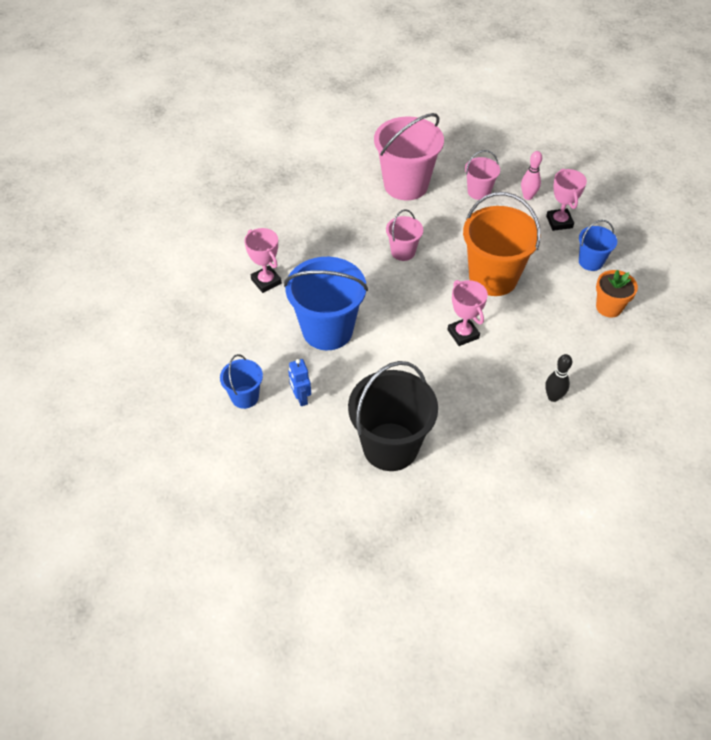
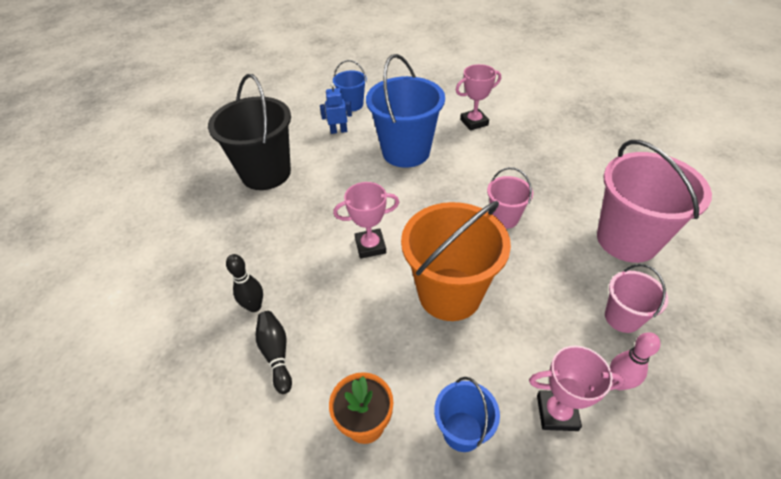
camera: 105 degrees right, 5 degrees down
(586, 369) = (276, 354): none -> black bowling pin

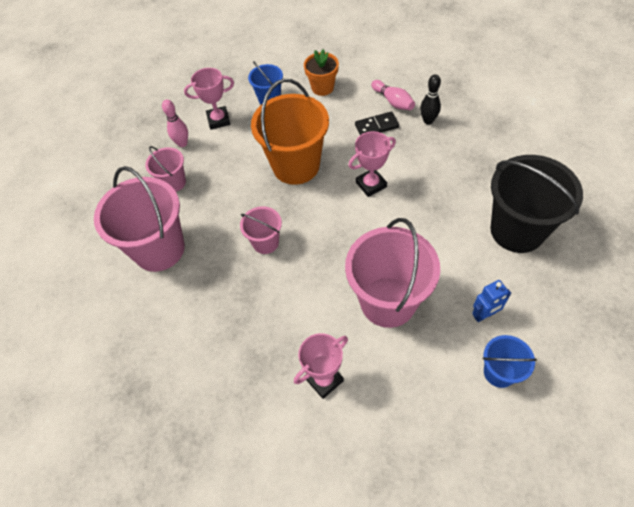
camera: 165 degrees right, 10 degrees up
(276, 354) = (393, 101): black bowling pin -> pink bowling pin
(322, 319) = (376, 126): none -> black domino
(406, 152) = (388, 302): blue bucket -> pink bucket

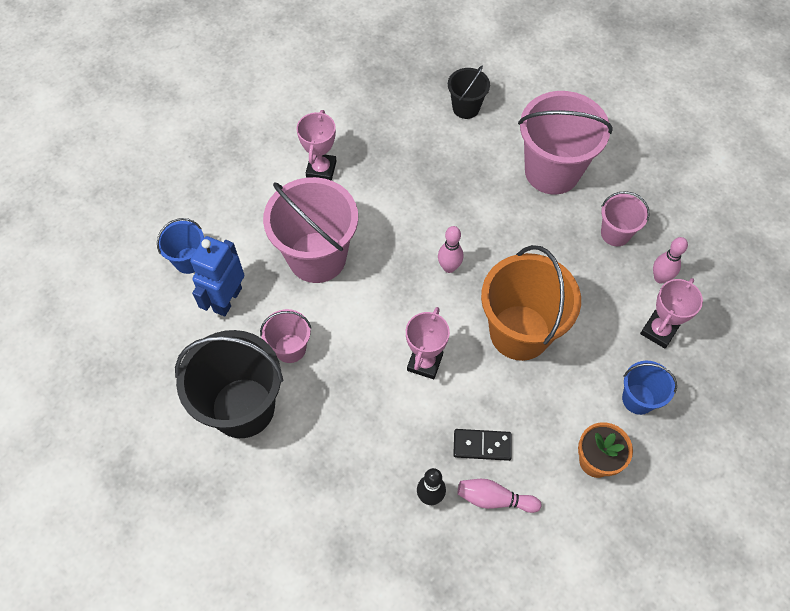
camera: 135 degrees right, 5 degrees up
(155, 349) = (466, 108): none -> black bucket
(265, 242) = (468, 237): pink bucket -> pink bucket (290, 348)
(299, 231) = (449, 267): none -> pink bowling pin
(376, 126) = (482, 445): black domino -> black domino turned 60 degrees clockwise
(484, 315) = (227, 299): blue robot -> blue robot, size x1.62

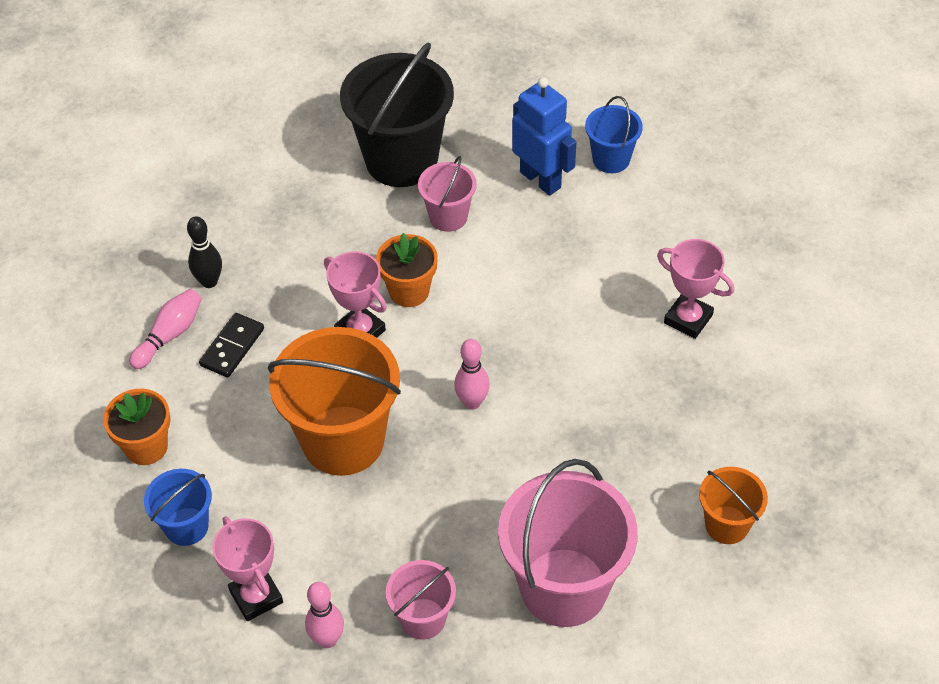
camera: 115 degrees right, 10 degrees down
(317, 257) = (555, 275): pink bucket -> none
(373, 345) = (409, 291): none -> orange flower pot
(466, 108) = (727, 525): black bucket -> orange bucket

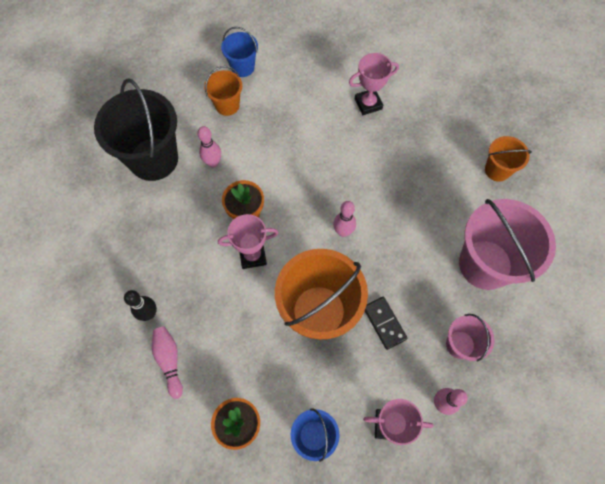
camera: 55 degrees left, 15 degrees up
(232, 347) = (208, 330): black domino -> black domino (384, 323)
(448, 217) = (213, 163): pink bucket -> pink bowling pin
(541, 179) = (227, 105): blue robot -> orange bucket

